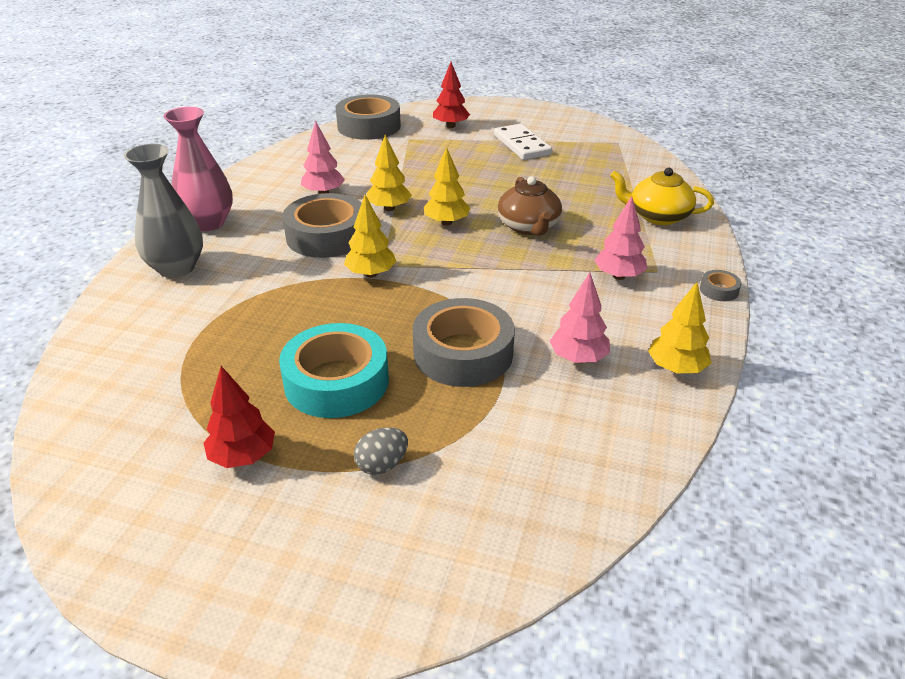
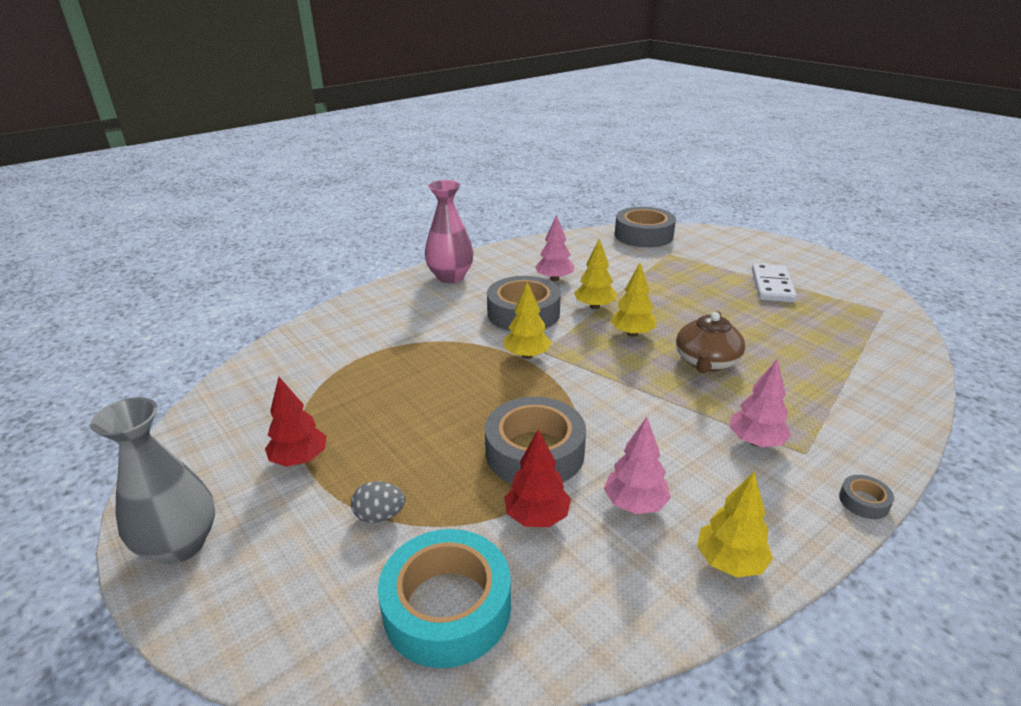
camera: 35 degrees right, 5 degrees down
(176, 268) = (398, 303): grey vase -> grey vase (180, 545)
(336, 381) = (416, 431): turquoise tape -> turquoise tape (447, 607)
(450, 126) = (717, 252): red tree -> red tree (537, 516)
(657, 216) = (860, 397): yellow teapot -> none

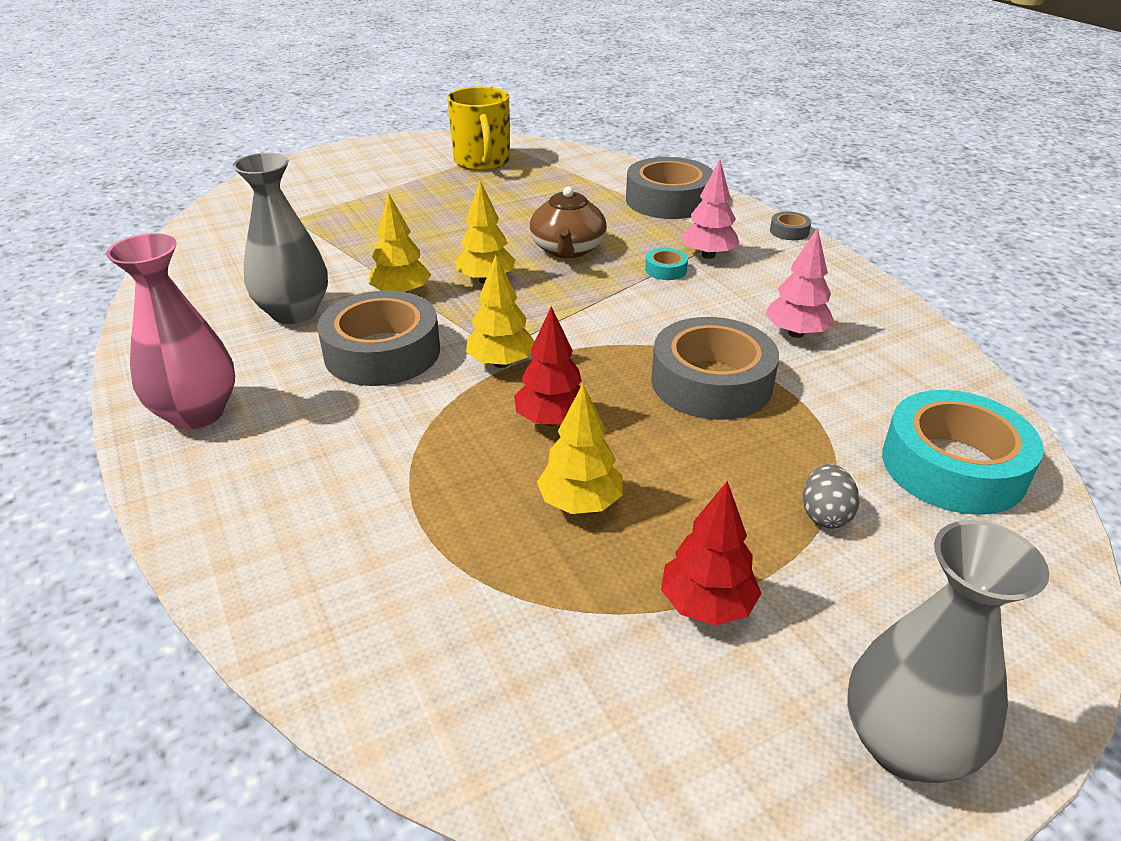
camera: 80 degrees left, 5 degrees up
(537, 516) = (818, 394): red tree -> red tree (552, 420)
(554, 279) = (294, 312): pink tree -> grey vase
(643, 235) = (219, 224): grey tape -> grey tape (668, 200)
(706, 362) = (567, 249): brown teapot -> brown teapot turned 60 degrees clockwise
(707, 417) = (665, 270): none -> turquoise tape
(730, 562) = (864, 302): yellow tree -> yellow tree (580, 503)
(772, 286) = (429, 181): white domino -> none
(835, 301) = (482, 162): none -> yellow mug

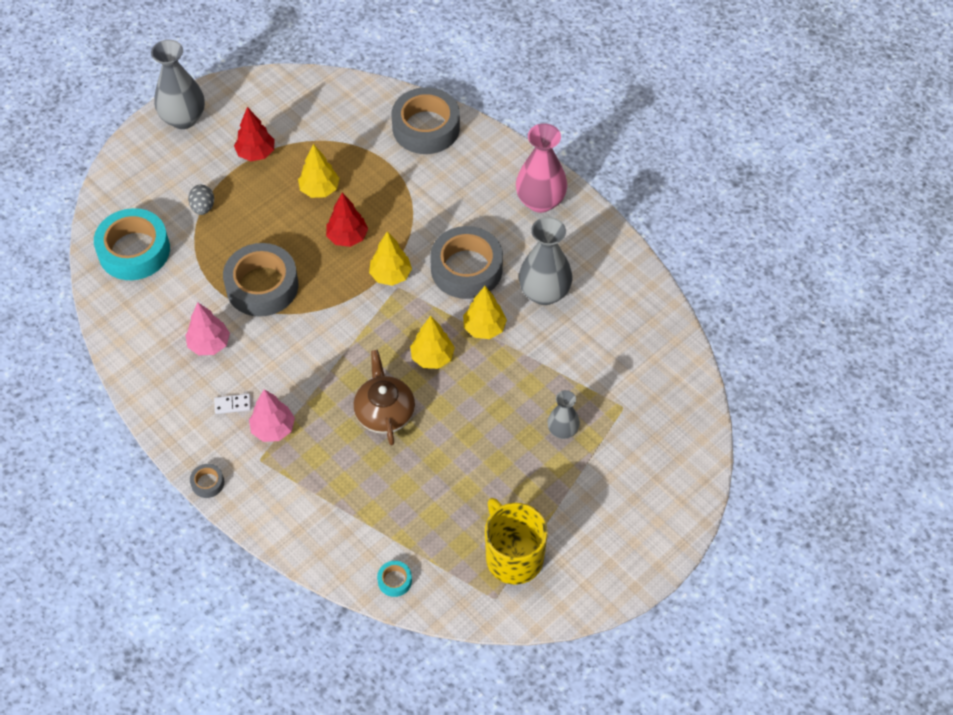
camera: 165 degrees right, 20 degrees up
(374, 214) = (562, 430): none -> grey vase
(665, 270) = (304, 401): turquoise tape -> turquoise tape (394, 581)
(668, 200) = (315, 516): grey tape -> grey tape (426, 127)
(760, 278) = (232, 404): none -> white domino

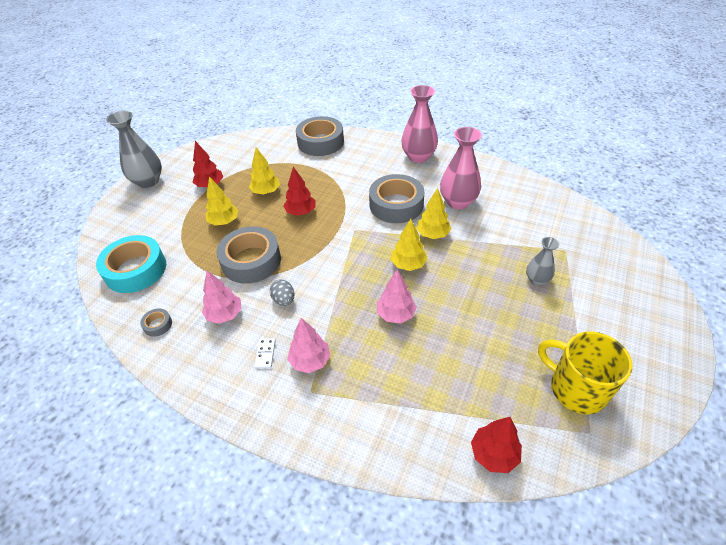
camera: 20 degrees left, 10 degrees down
(203, 207) = (182, 226): grey egg -> grey egg (284, 300)
(207, 483) = (271, 431): grey tape -> grey tape (158, 325)
(232, 404) = (265, 354): white domino -> white domino turned 60 degrees counterclockwise
(384, 412) = (396, 314): brown teapot -> pink tree
(390, 275) = (345, 224): yellow tree -> yellow tree (224, 222)
(394, 581) = (494, 454): turquoise tape -> red tree
(544, 293) = (458, 202): grey vase -> pink vase

